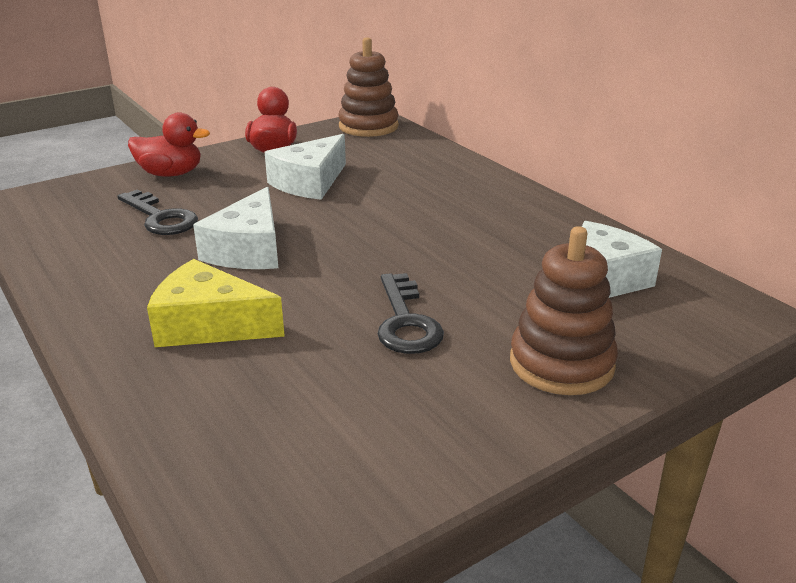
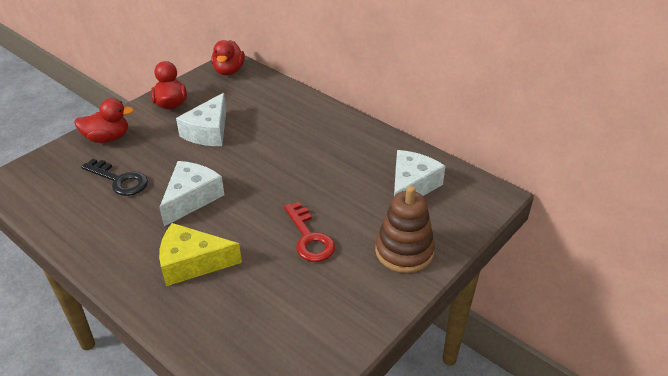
camera: 15 degrees left, 10 degrees up
(248, 250) = (191, 198): white cheese -> white cheese turned 150 degrees counterclockwise
(368, 126) = (229, 71): brown stacking toy -> red duck
(406, 322) = (309, 238): black key -> red key

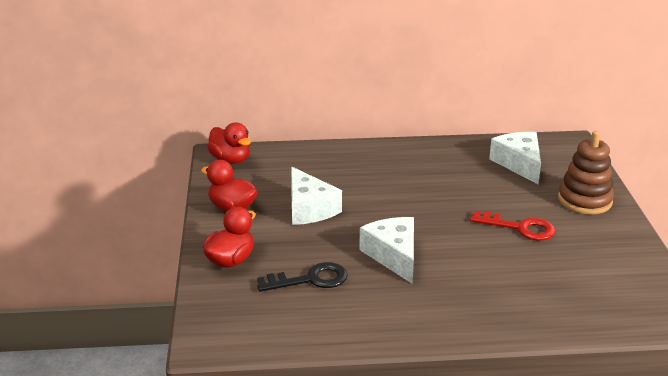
camera: 45 degrees left, 10 degrees down
(192, 263) = (479, 290): yellow cheese -> none

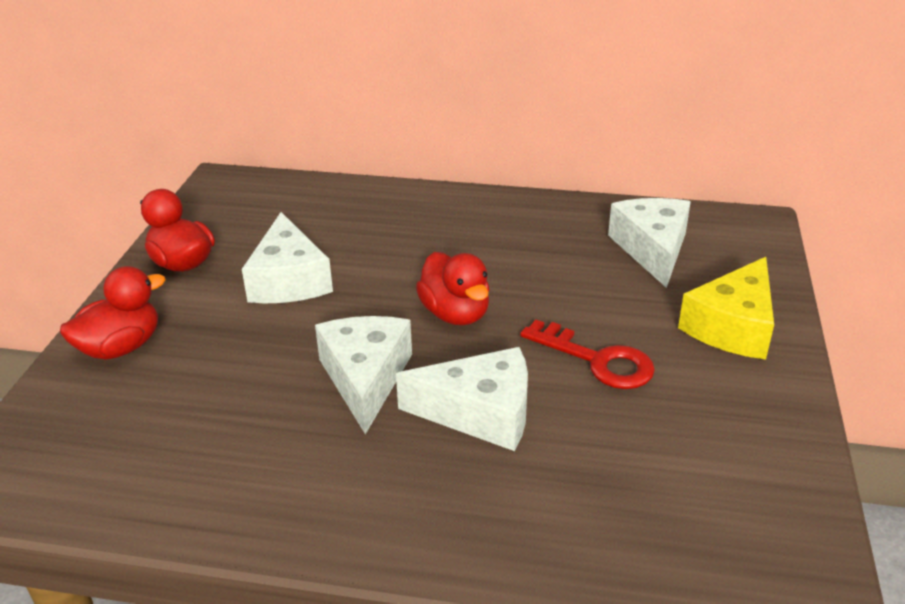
camera: 15 degrees right, 5 degrees up
(230, 160) = (230, 191): red duck -> red duck (455, 314)
(310, 279) = (213, 399): black key -> none
(470, 263) = (481, 413): none -> white cheese
(584, 200) = (732, 326): brown stacking toy -> yellow cheese

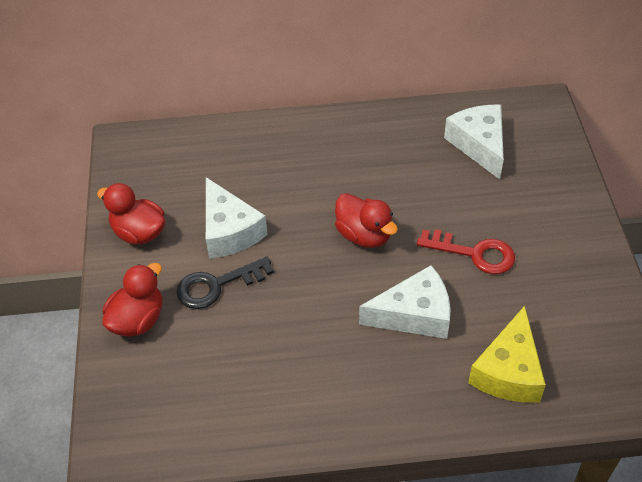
camera: 15 degrees left, 15 degrees up
(239, 331) = (217, 285): none -> black key
(365, 378) = (326, 305): white cheese -> none
(732, 326) = (553, 204): yellow cheese -> yellow cheese (508, 371)

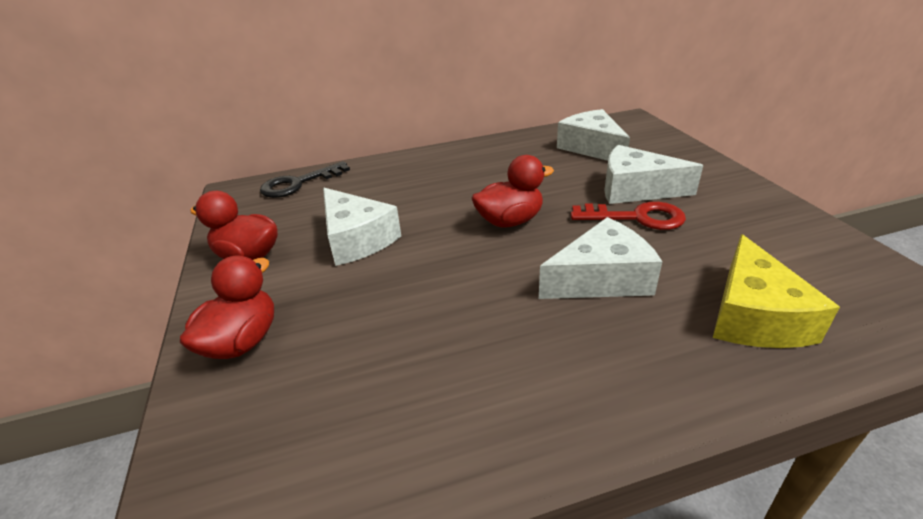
camera: 10 degrees left, 15 degrees down
(217, 285) = (348, 289): black key -> black key (298, 183)
(364, 235) = (510, 221): red duck -> red duck turned 60 degrees counterclockwise
(491, 217) = (635, 189): none -> white cheese

